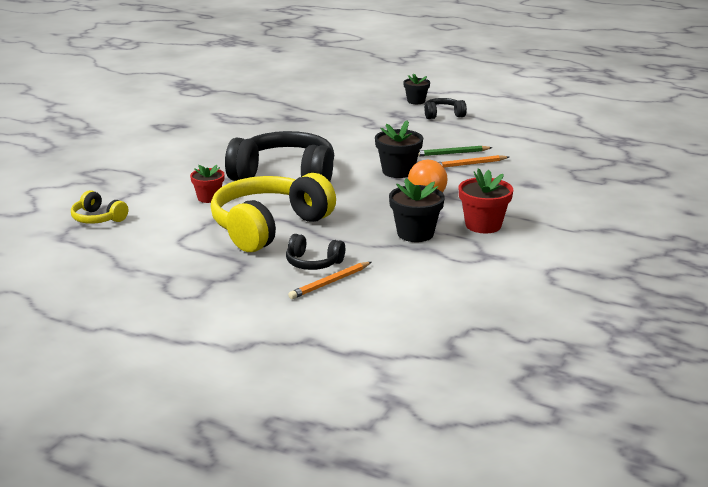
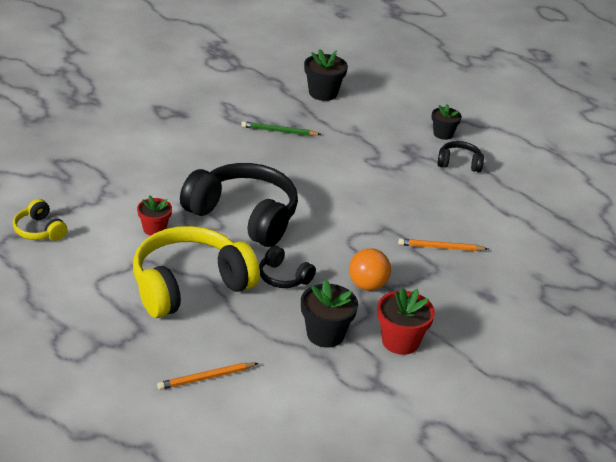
camera: 15 degrees right, 10 degrees up
(313, 263) = (205, 347): black headphones -> black headphones (283, 277)
(398, 171) = (360, 239): black flower pot -> black flower pot (323, 93)
(451, 153) = (432, 226): green pencil -> green pencil (279, 131)

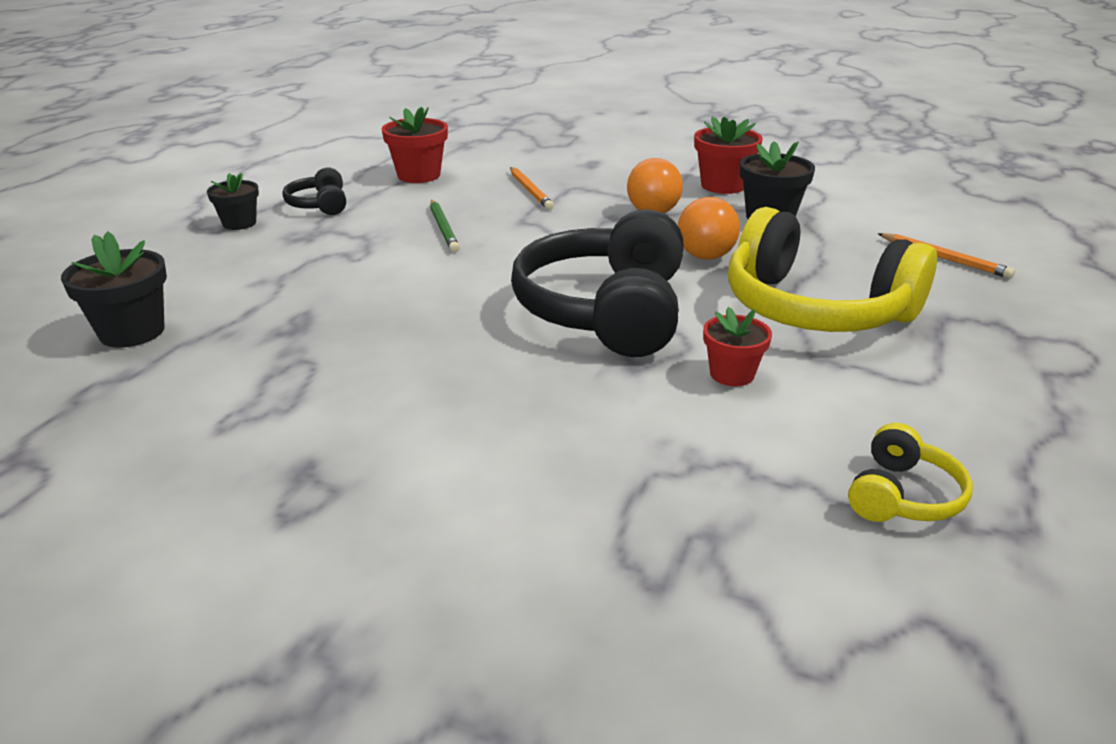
camera: 110 degrees left, 5 degrees down
(279, 131) = (311, 342): green pencil -> green pencil (443, 228)
(283, 277) = (705, 256): black headphones -> orange ball
(498, 211) = (419, 175): none -> red flower pot

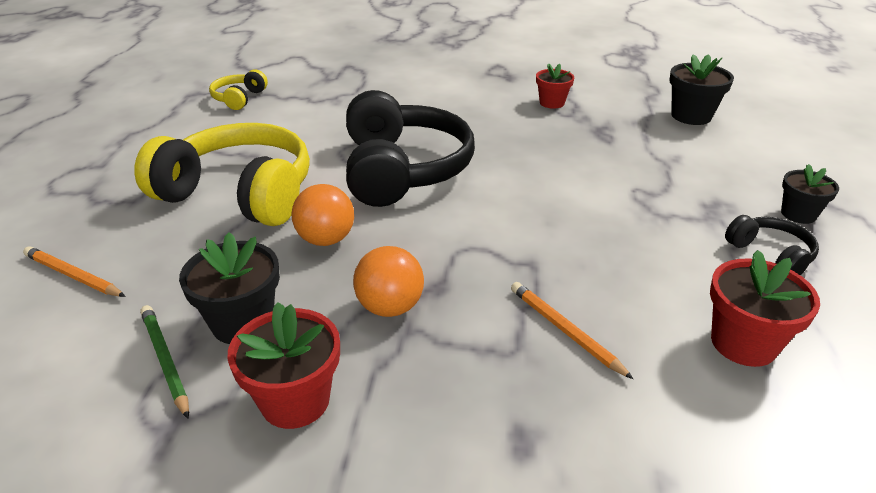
camera: 165 degrees right, 5 degrees up
(443, 228) = (601, 239): green pencil -> green pencil (165, 360)
(732, 374) = (312, 138): red flower pot -> red flower pot (552, 103)

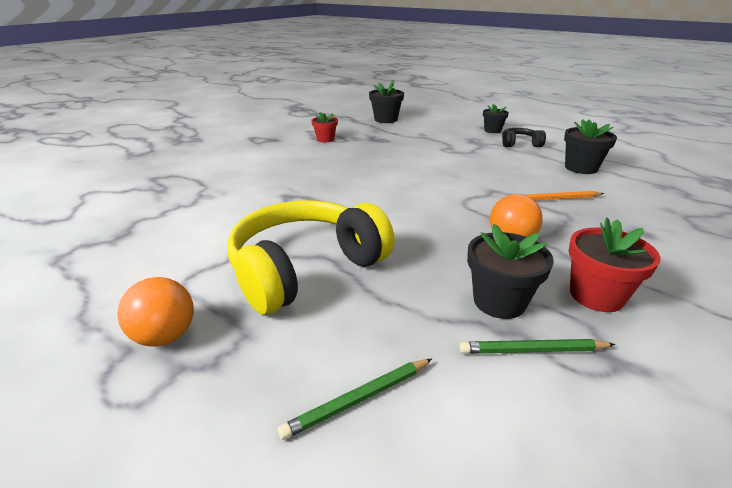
camera: 60 degrees left, 5 degrees down
(73, 275) = (358, 399): orange pencil -> green pencil
(239, 98) = (120, 235): yellow headphones -> none
(326, 239) = (414, 244): orange ball -> orange ball (165, 336)
(402, 169) = (349, 198): black headphones -> none
(743, 343) = (581, 168): red flower pot -> black flower pot

